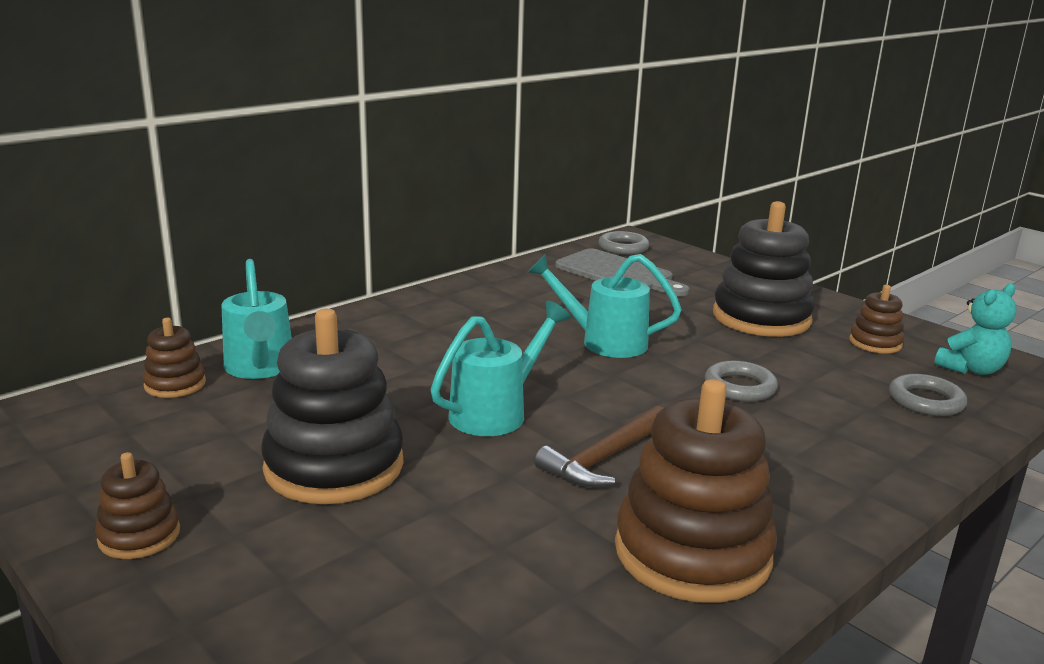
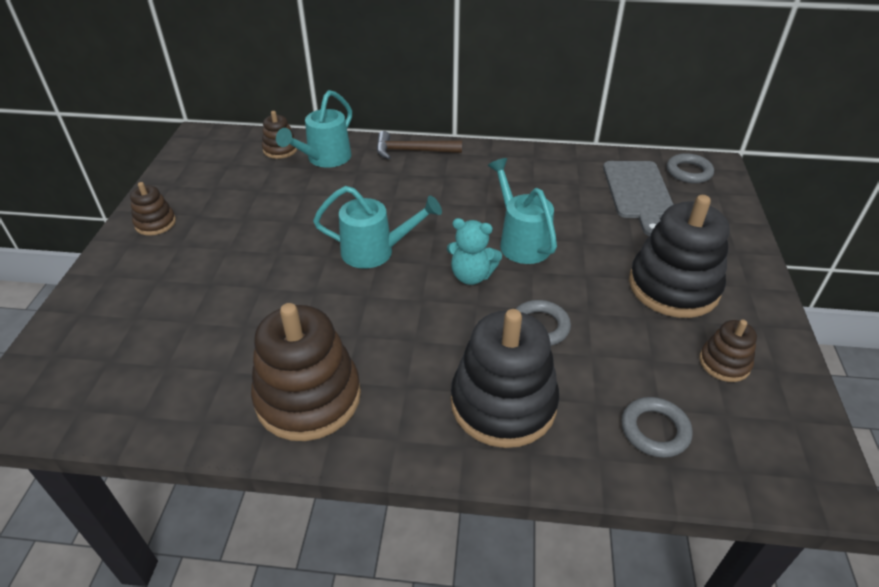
camera: 50 degrees right, 20 degrees up
(334, 466) = (261, 235): black stacking toy -> black stacking toy (503, 403)
(604, 458) = (372, 316): brown hammer -> brown hammer (412, 151)
(971, 369) = (761, 438): turquoise teddy bear -> turquoise teddy bear (471, 276)

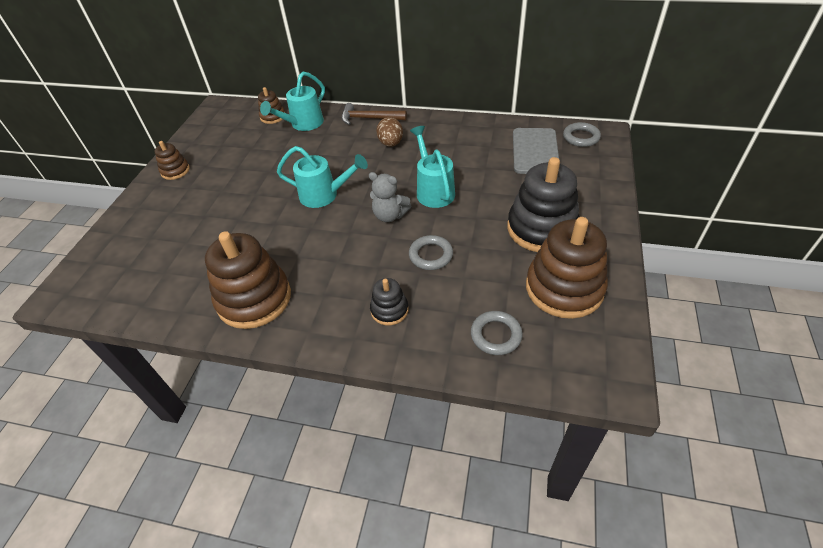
camera: 10 degrees right, 5 degrees up
(449, 182) = (391, 143): none -> brown egg
(471, 276) = (390, 215): turquoise teddy bear -> grey teddy bear
(503, 403) = (389, 310): black stacking toy -> black stacking toy, size x0.49
(724, 363) = (564, 288): brown stacking toy -> brown stacking toy, size x2.02

